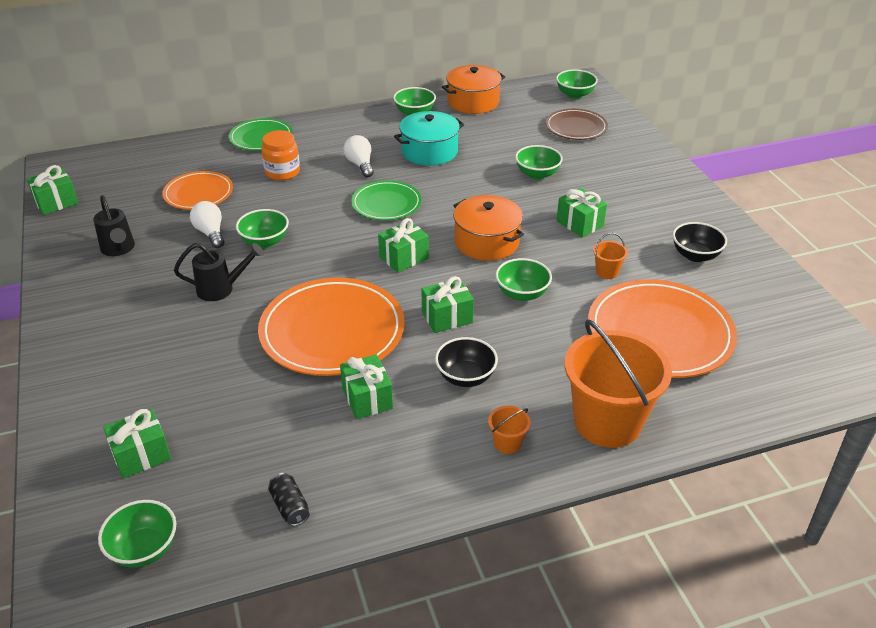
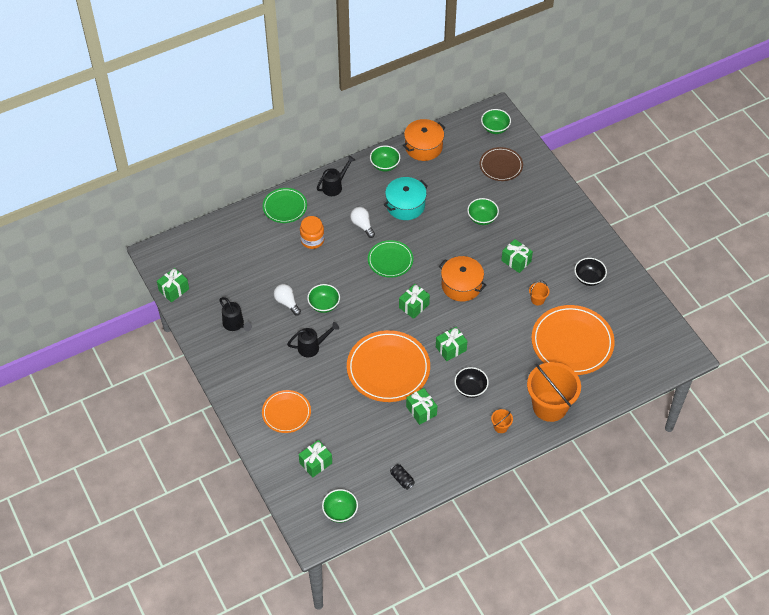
camera: 10 degrees left, 15 degrees up
(198, 193) = (264, 268): orange plate -> orange plate (286, 413)
(339, 125) = (335, 186): none -> black watering can
(522, 294) = (490, 324): green bowl -> none

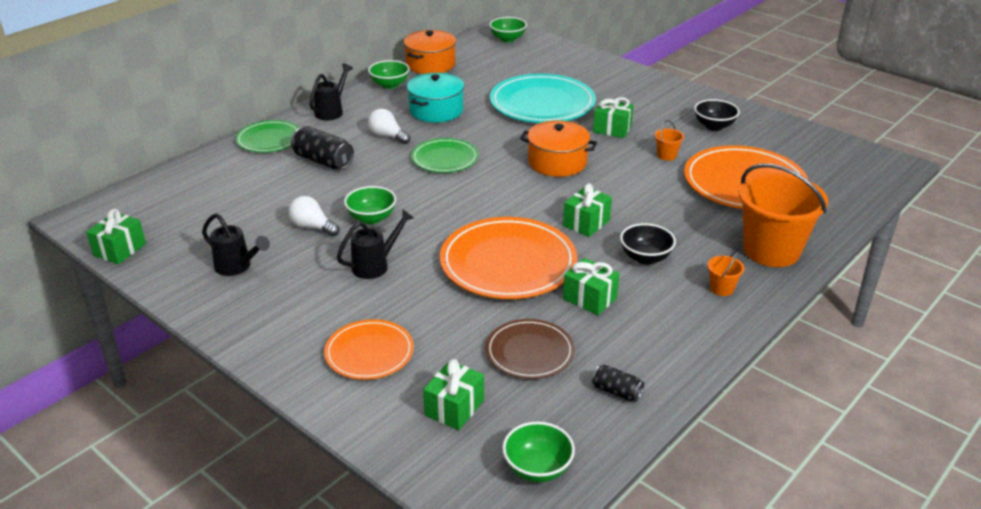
camera: 20 degrees left, 20 degrees down
(312, 240) = (323, 161): orange jar -> black can
(414, 306) = (505, 193): green gift -> none
(482, 218) = (542, 104): green bowl -> turquoise plate
(501, 166) = (535, 62): brown plate -> brown plate (529, 352)

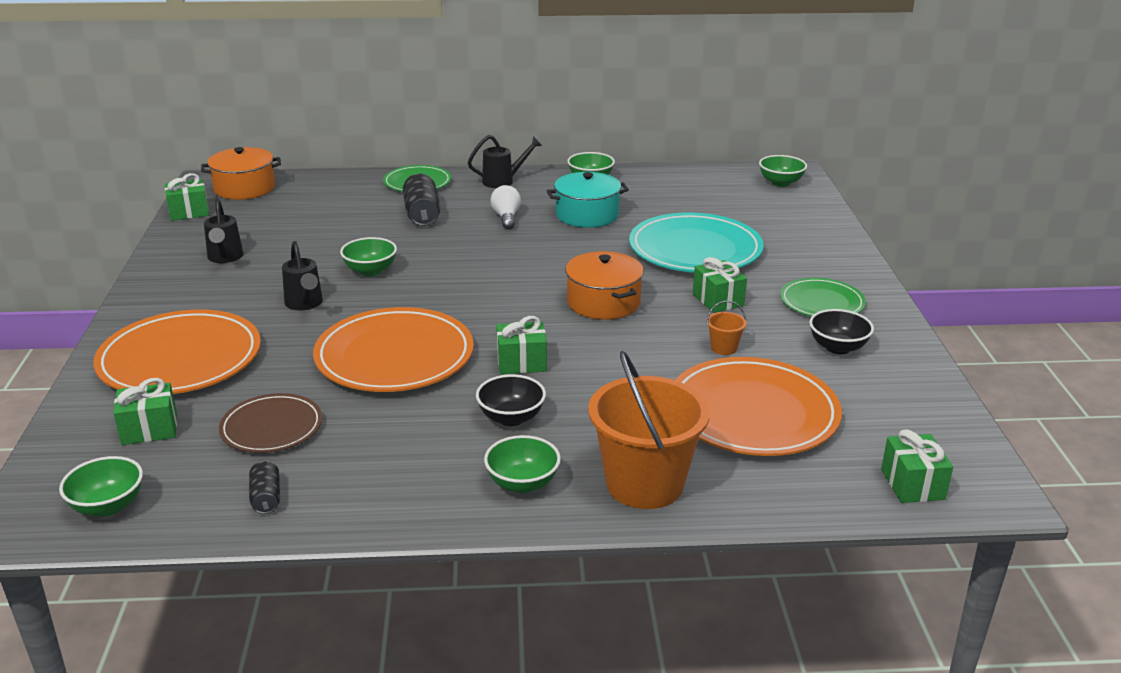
camera: 45 degrees right, 5 degrees down
(312, 227) = (321, 256): white light bulb -> none
(369, 353) = (180, 359): orange plate -> orange plate, size x1.74
(376, 265) = (305, 304): black watering can -> black watering can turned 60 degrees clockwise
(430, 64) = (660, 177): orange pot -> orange pot (244, 188)
(445, 159) = (514, 255): green plate -> green plate (822, 302)
(589, 298) = (397, 419): green gift -> green gift (912, 484)
(721, 288) = (522, 483): orange bucket -> green bowl

